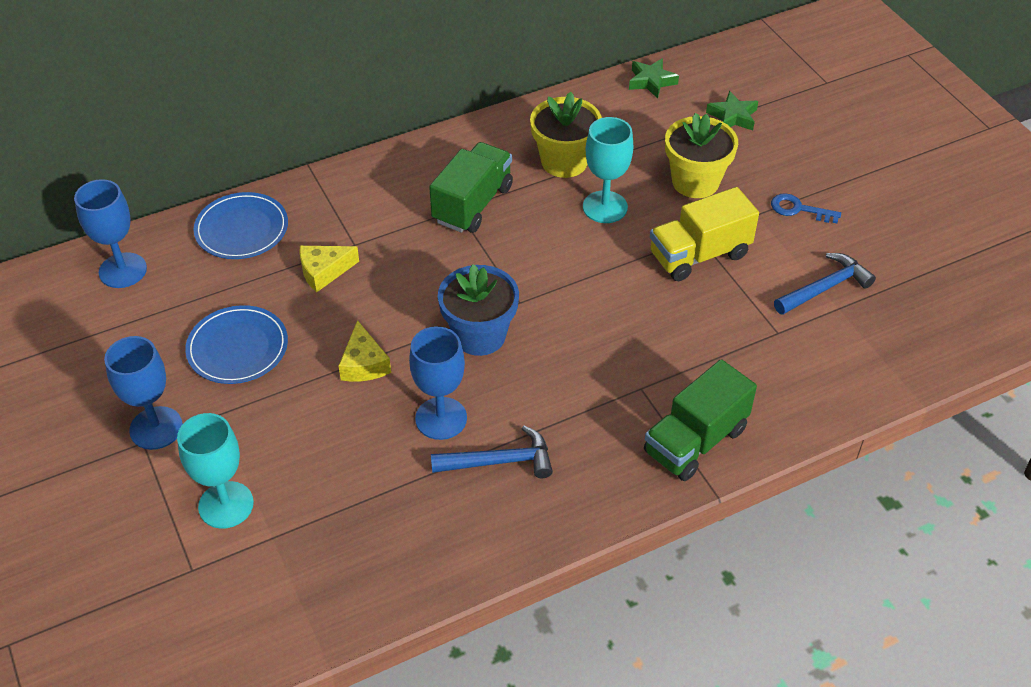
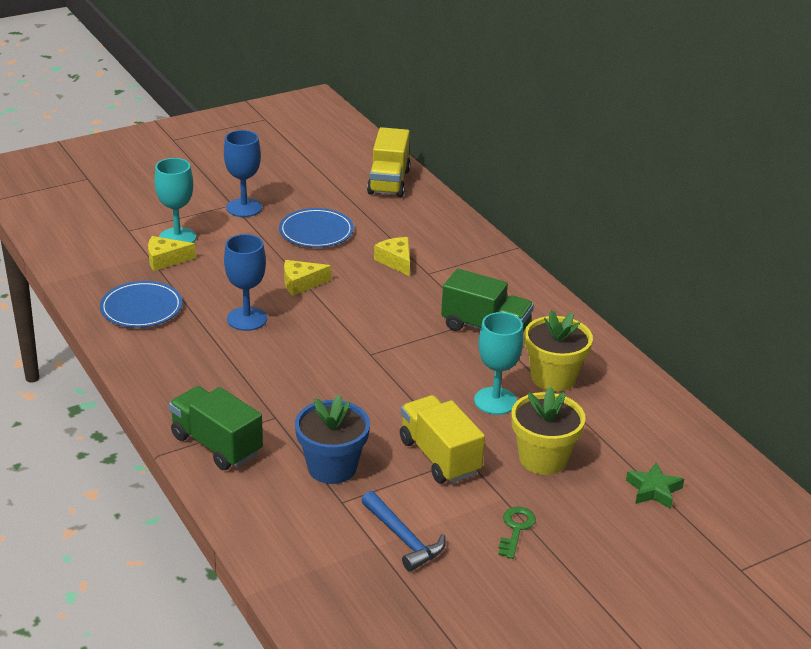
camera: 85 degrees right, 15 degrees down
(123, 270) = (388, 182): blue goblet -> yellow truck
(242, 229) = (437, 224): blue plate -> blue plate (141, 308)
(285, 516) = (165, 260): none -> yellow cheese
(479, 335) = (332, 334): blue flower pot -> blue flower pot (332, 467)
(499, 461) = (204, 346): blue hammer -> none
(651, 81) = (693, 435): green star -> none
(798, 209) = (516, 529): blue key -> green key

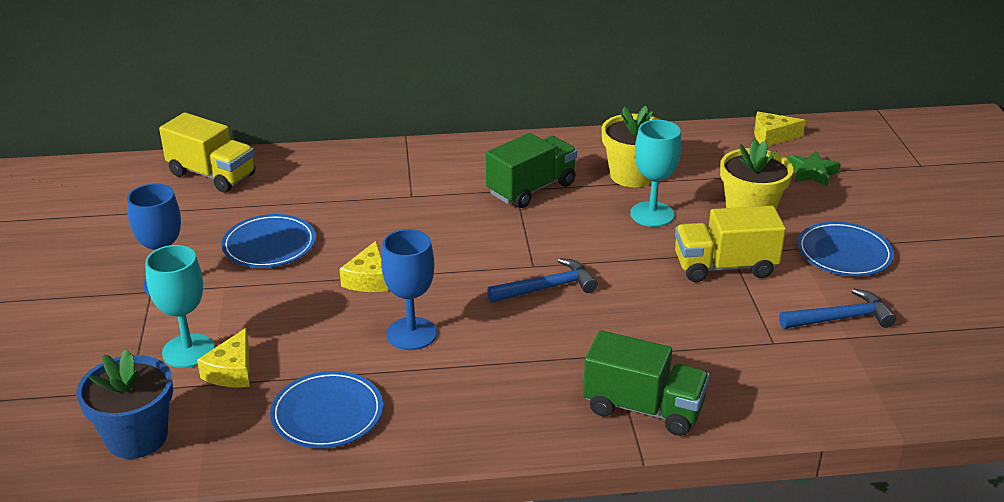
camera: 65 degrees left, 0 degrees up
(216, 445) = (643, 408): green truck -> green truck turned 135 degrees counterclockwise
(332, 467) = (716, 336): blue flower pot -> blue flower pot (137, 437)
(344, 367) = (547, 288): none -> blue hammer
(396, 261) = (374, 209): yellow cheese -> yellow cheese (772, 136)
(516, 529) = (844, 253): green key -> blue plate

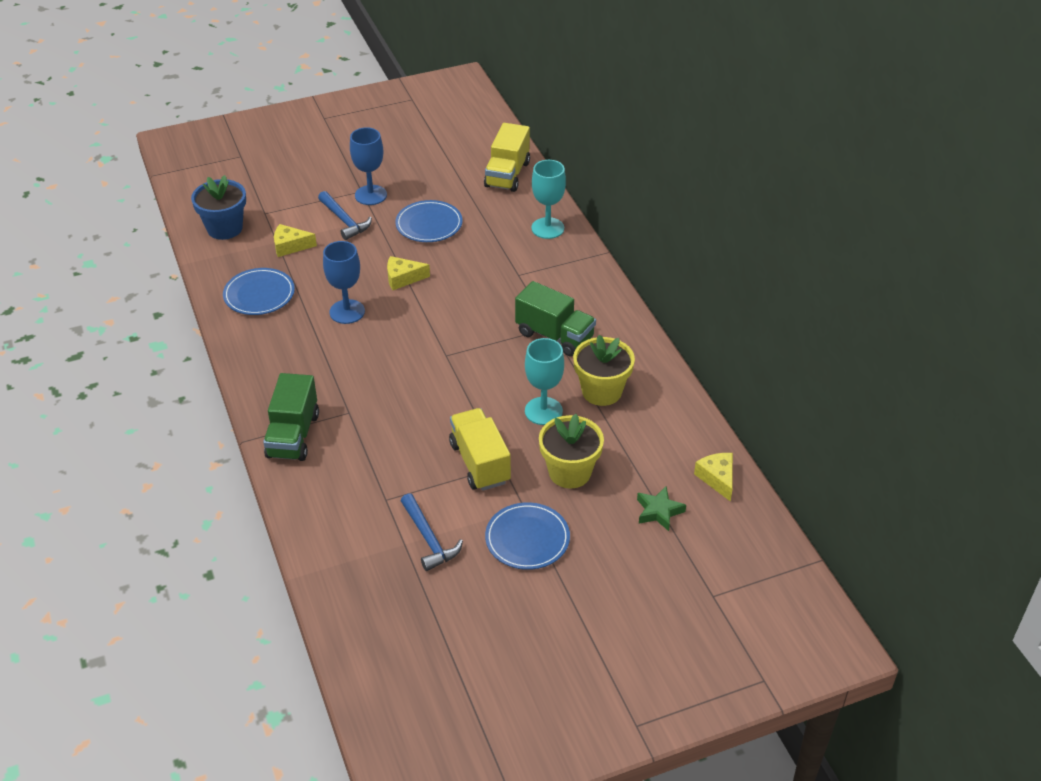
camera: 75 degrees right, 10 degrees up
(188, 351) = (305, 223): turquoise goblet -> turquoise goblet (547, 228)
(547, 288) = (419, 367): blue hammer -> blue hammer (344, 221)

